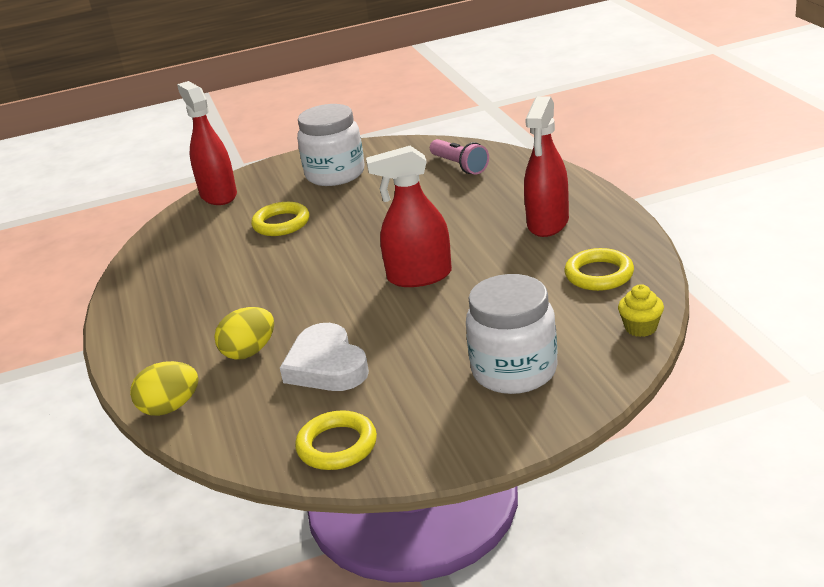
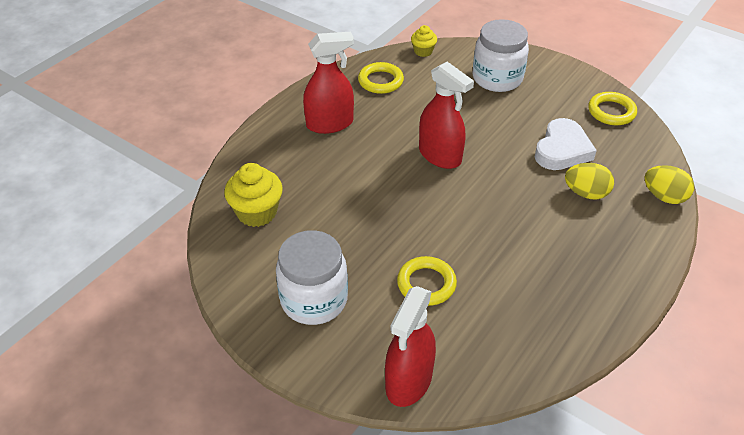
camera: 130 degrees left, 15 degrees up
(459, 166) = (257, 212): pink flashlight -> yellow cupcake

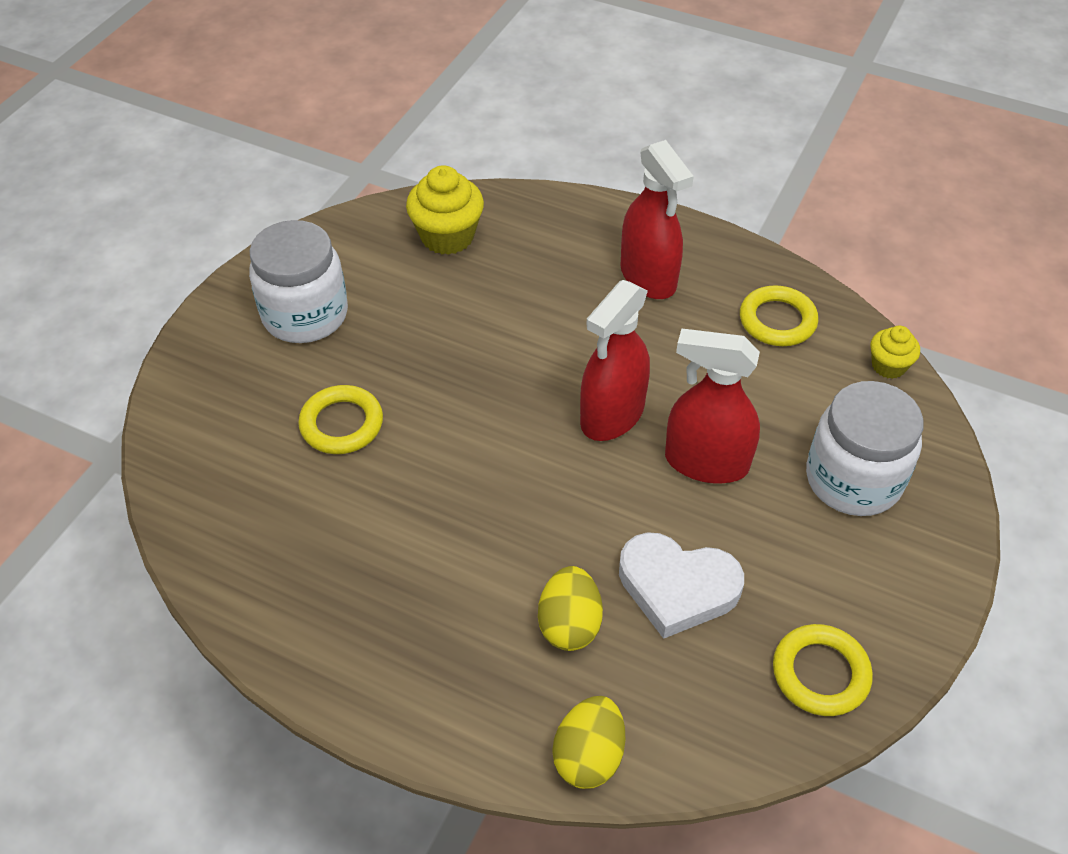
camera: 80 degrees right, 5 degrees up
(408, 381) = (182, 422): red spray bottle -> red spray bottle (706, 462)

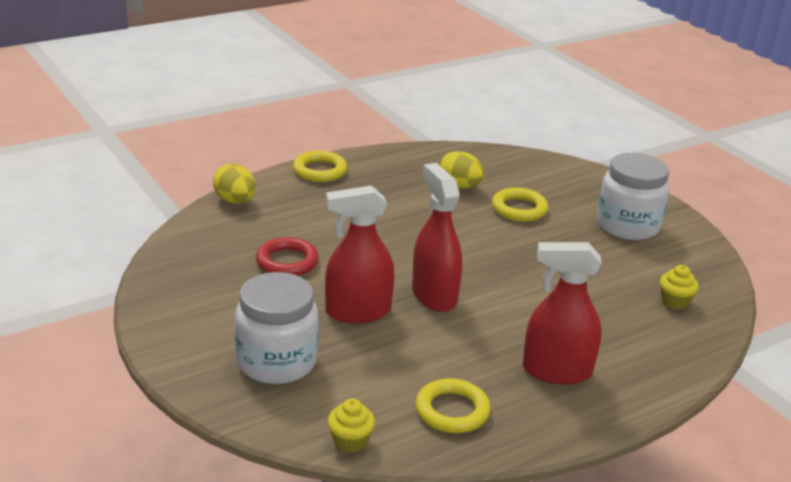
camera: 120 degrees right, 20 degrees down
(447, 236) = (674, 302): yellow cupcake -> yellow cupcake, size x0.58
(569, 624) = (307, 223): yellow egg -> yellow egg (459, 186)
(677, 587) = (287, 262): white heart -> red ring
(706, 462) = (357, 312): red spray bottle -> red spray bottle turned 150 degrees counterclockwise
(820, 673) = (180, 279): yellow ring -> yellow ring (319, 171)

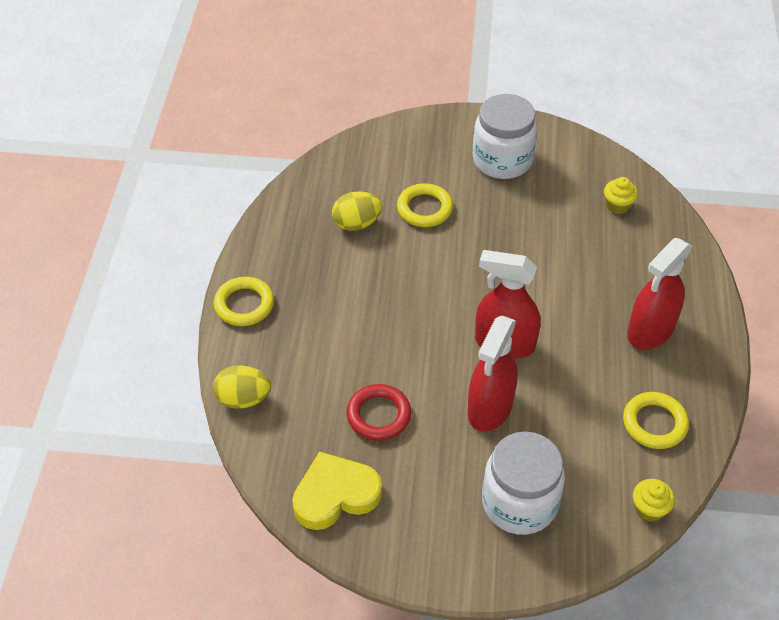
camera: 50 degrees left, 20 degrees up
(190, 269) = (335, 495): none -> yellow heart

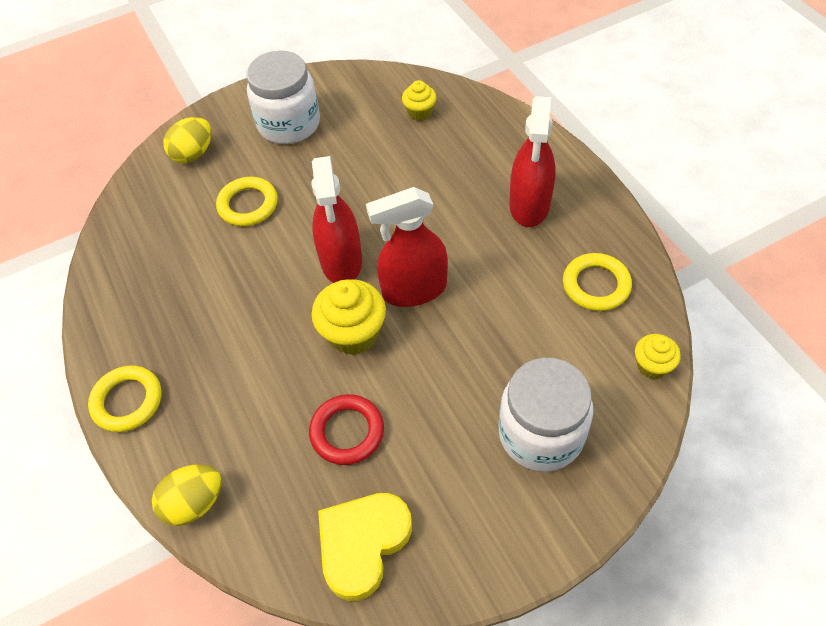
camera: 30 degrees left, 5 degrees up
(357, 223) = (191, 254): yellow egg -> yellow egg (193, 154)
(434, 349) = (353, 333): none -> yellow cupcake
(490, 408) = (446, 359): red spray bottle -> red spray bottle (341, 261)

